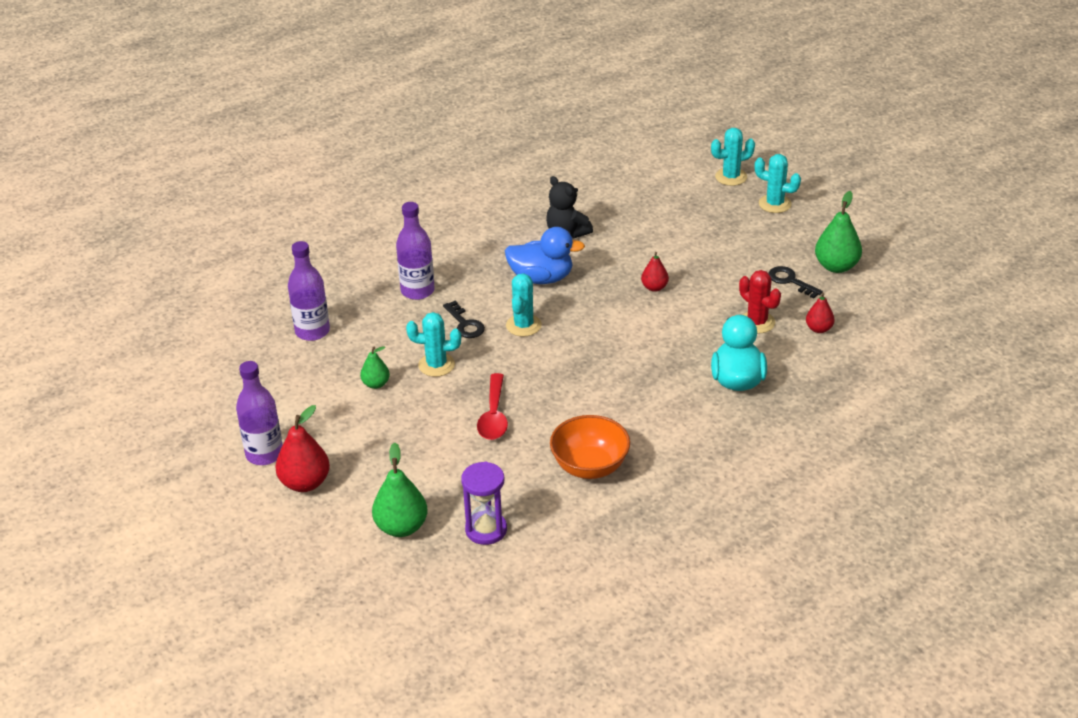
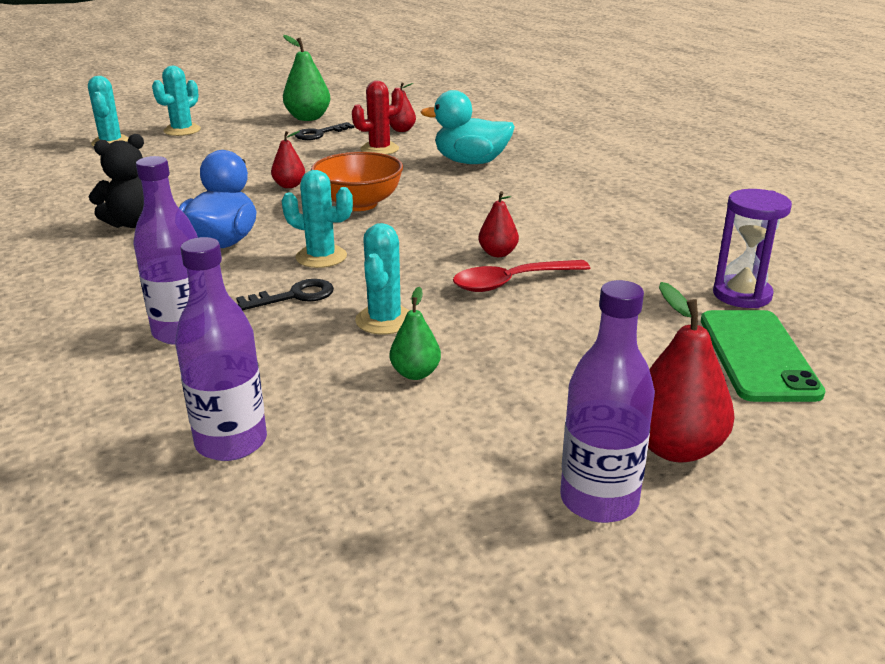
camera: 85 degrees left, 10 degrees down
(401, 527) = (758, 355): green pear -> green phone
(494, 416) = (511, 282): red spoon -> red spoon turned 150 degrees clockwise
(540, 407) = (498, 253): none -> red pear
(590, 466) = (611, 232): orange bowl -> orange bowl (359, 204)

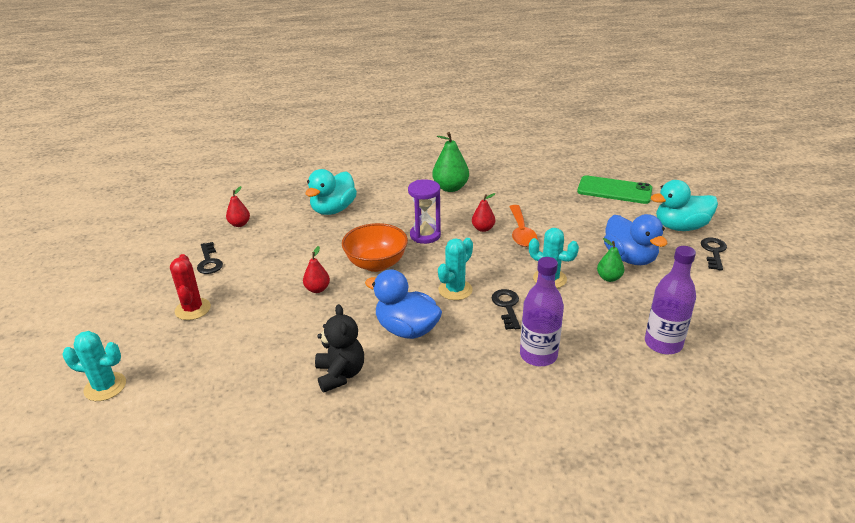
camera: 70 degrees left, 5 degrees up
(182, 130) = (116, 337): turquoise cactus -> none
(308, 118) = (160, 262): green pear -> green pear (450, 188)
(379, 149) = (274, 240): red cactus -> red cactus (193, 309)
(498, 390) = (629, 258): none -> blue duck
(511, 282) = (521, 232): red spoon -> orange spoon
(599, 500) = (714, 252): purple bottle -> black key
(675, 448) = (680, 227): red pear -> turquoise duck
(742, 295) = (560, 178): purple hourglass -> purple hourglass (425, 235)

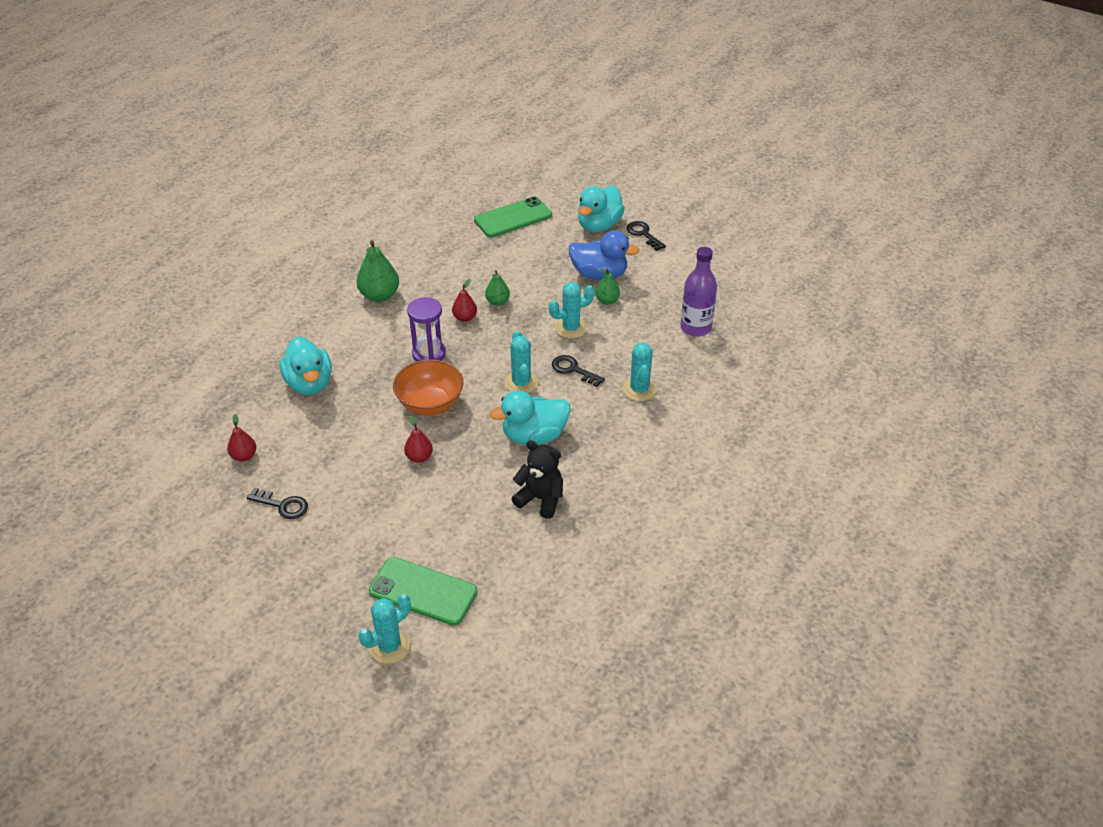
camera: 50 degrees left, 10 degrees up
(178, 370) = (423, 591): none -> green phone
(193, 309) = (346, 548): red cactus -> none
(407, 329) = (534, 436): blue duck -> turquoise duck
(521, 232) = (497, 302): orange spoon -> green pear
(538, 355) = (639, 389): purple bottle -> turquoise cactus

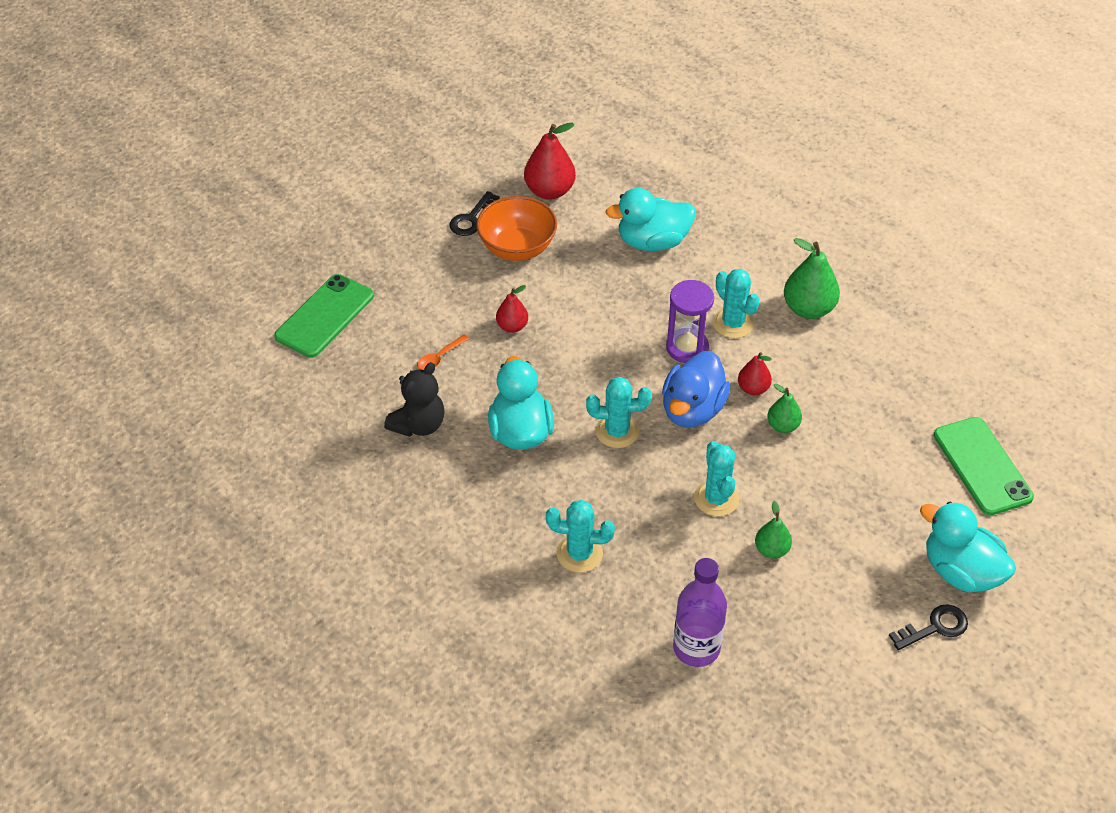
camera: 100 degrees right, 5 degrees up
(244, 456) = (549, 191): red pear -> red pear, size x1.71
(389, 646) = (269, 288): turquoise cactus -> turquoise cactus (733, 323)
(430, 404) = (596, 342): orange bowl -> orange bowl (517, 248)
(463, 498) = (439, 358): none -> orange spoon
(573, 370) = (631, 488): black key -> none
(599, 275) = (833, 551): blue duck -> blue duck (692, 410)

